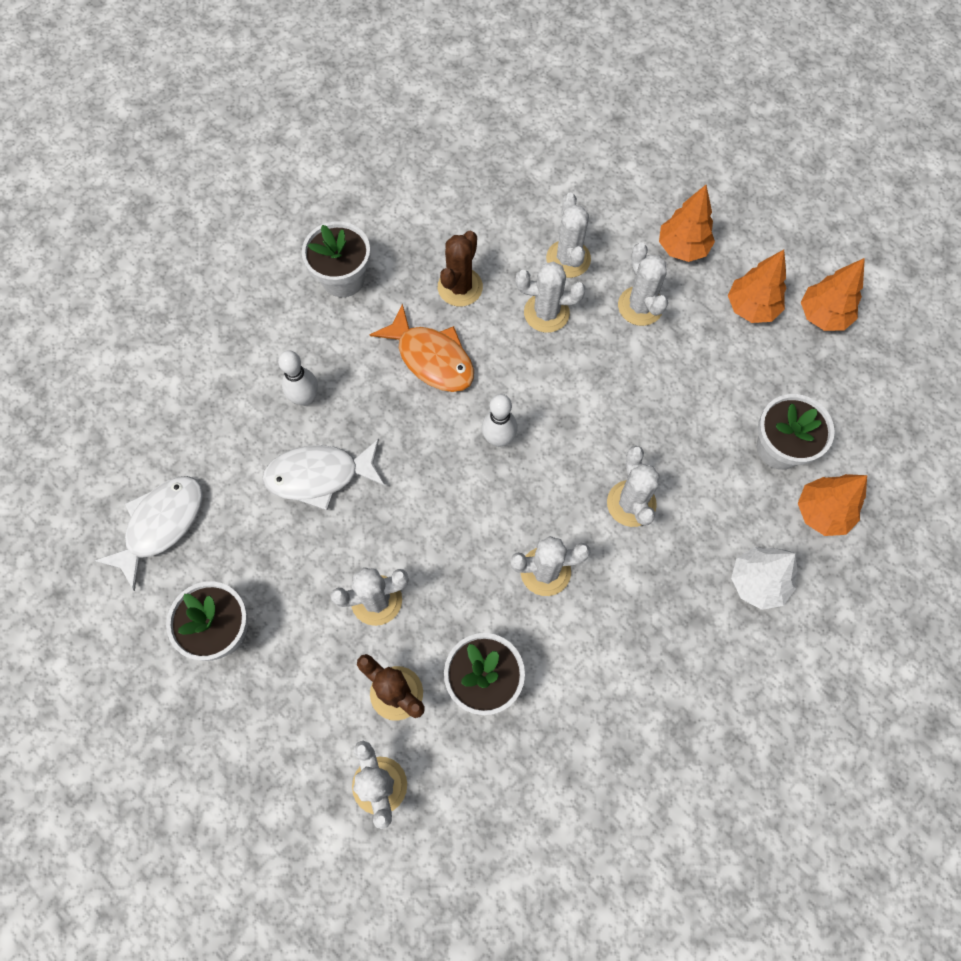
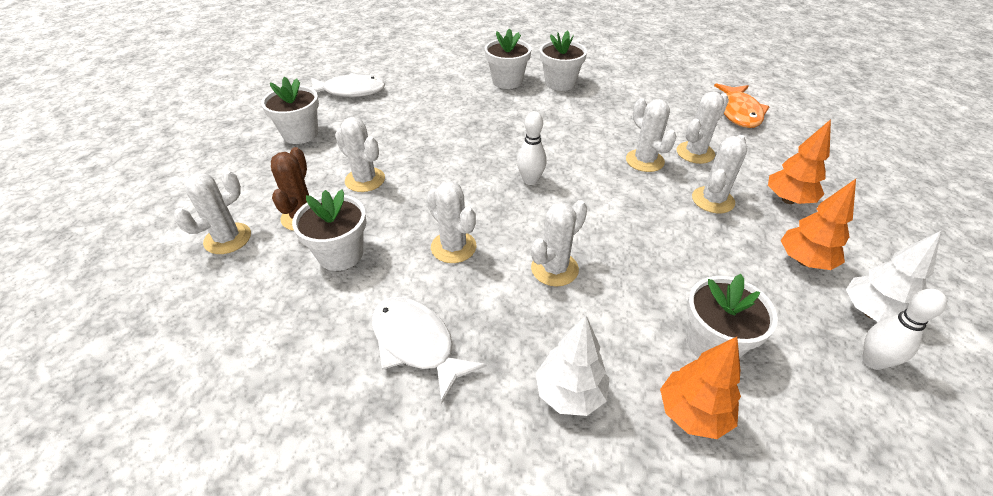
camera: 55 degrees right, 25 degrees down
(291, 331) = (507, 81): none -> white flower pot
(305, 398) = (472, 101): white bowling pin -> white bowling pin (873, 361)
(319, 476) = (429, 125): white fish -> white fish (417, 344)
(431, 358) = (552, 131): orange fish -> orange fish (739, 112)
(460, 287) = (612, 121): brown cactus -> none
(823, 315) = (871, 313): orange tree -> white tree

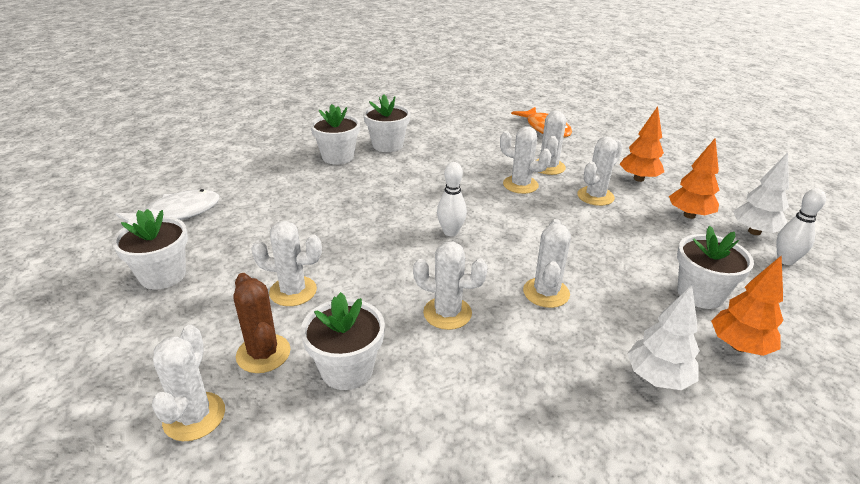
camera: 35 degrees left, 10 degrees down
(417, 344) = (507, 408): white fish -> none
(712, 200) = (595, 196): white cactus -> white cactus turned 45 degrees clockwise

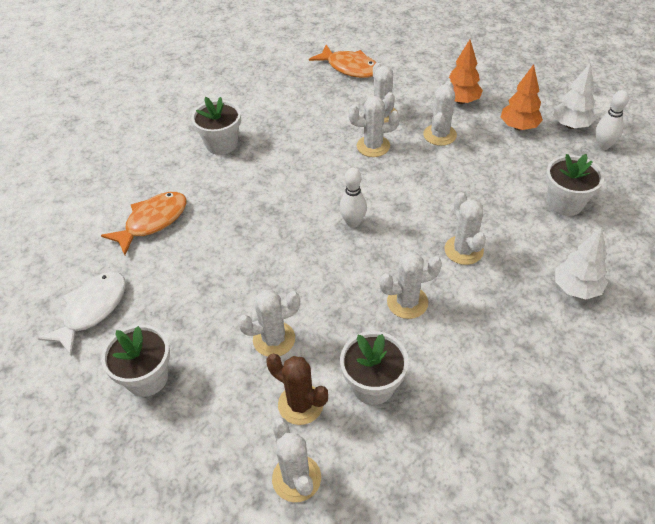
camera: 25 degrees left, 15 degrees up
(283, 175) = (152, 221): none -> orange fish
(338, 157) = (186, 177): white flower pot -> none
(739, 346) = (610, 238): orange tree -> none

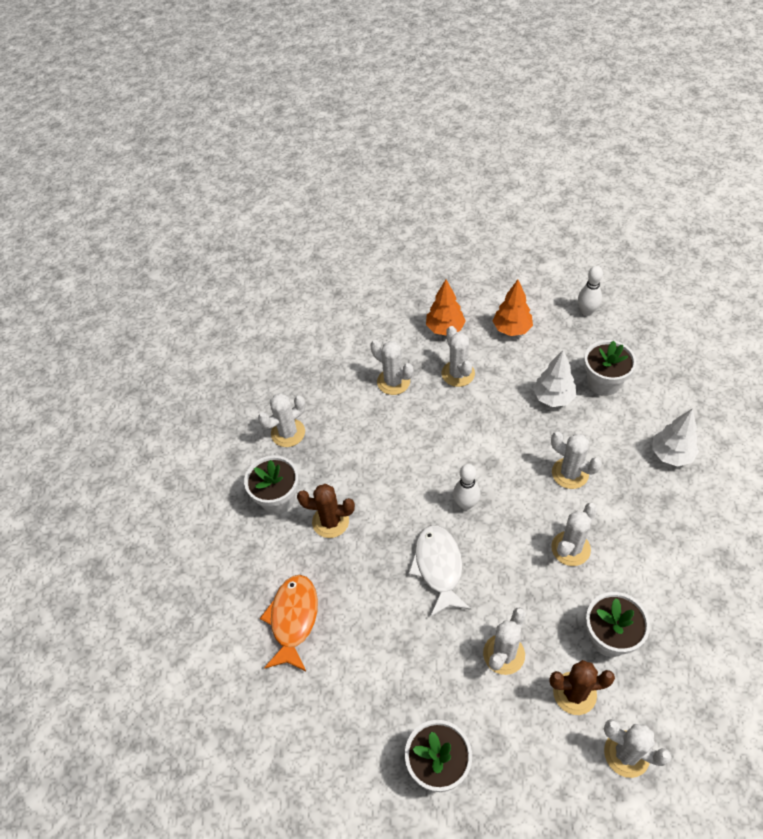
camera: 35 degrees left, 5 degrees up
(92, 310) = (327, 743): white fish -> white fish (438, 567)
(241, 177) = (330, 521): none -> brown cactus
(349, 68) = (318, 346): orange fish -> none
(373, 146) = (414, 418): white cactus -> white cactus (288, 433)
(570, 125) = (548, 305): white tree -> white tree (553, 397)

